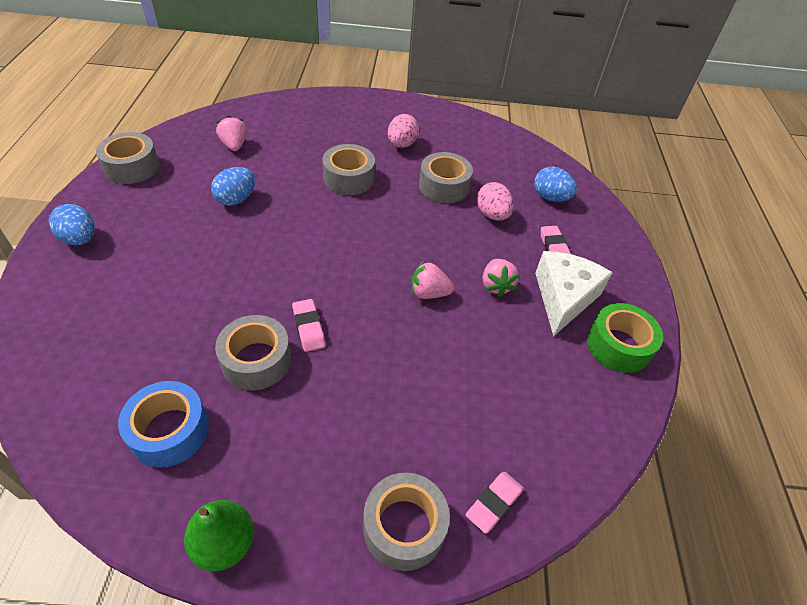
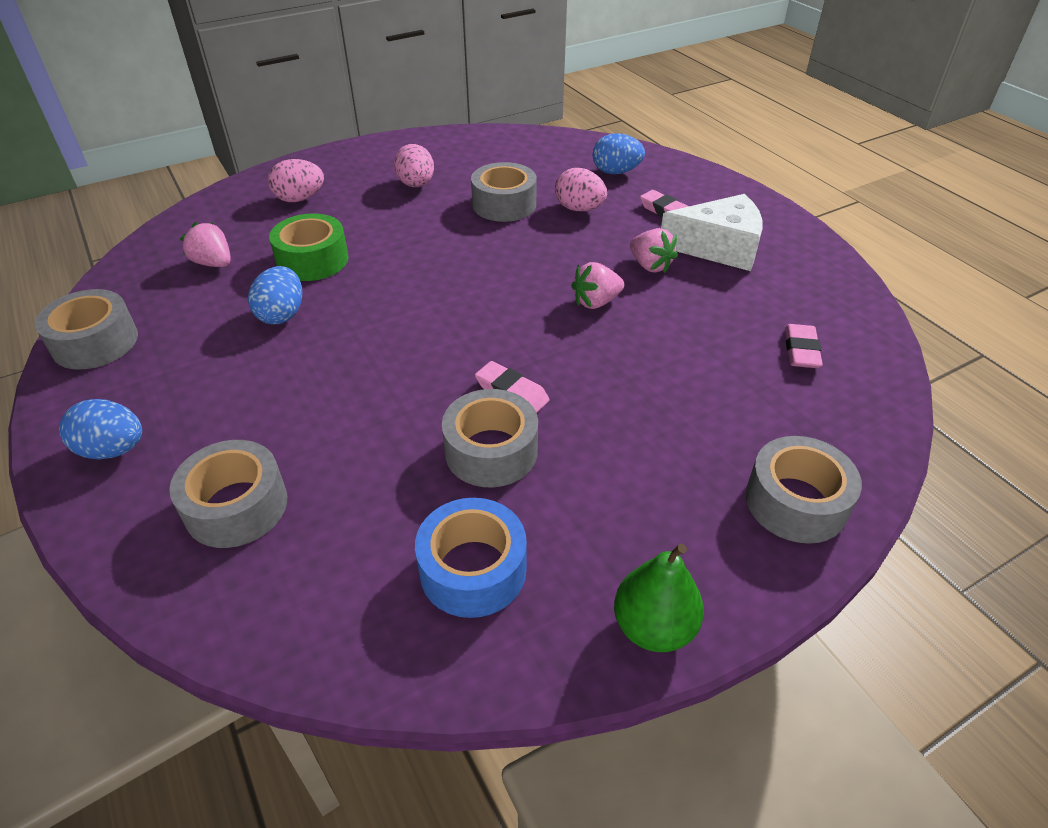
camera: 30 degrees left, 5 degrees down
(322, 122) = (299, 199): none -> pink egg
(349, 178) = (394, 239): grey tape -> grey tape (236, 506)
(494, 503) = (844, 437): pink eraser -> pink eraser (801, 350)
(564, 298) = (718, 247): white cheese -> white cheese turned 105 degrees clockwise
(618, 345) = (802, 263): green tape -> green tape (312, 260)

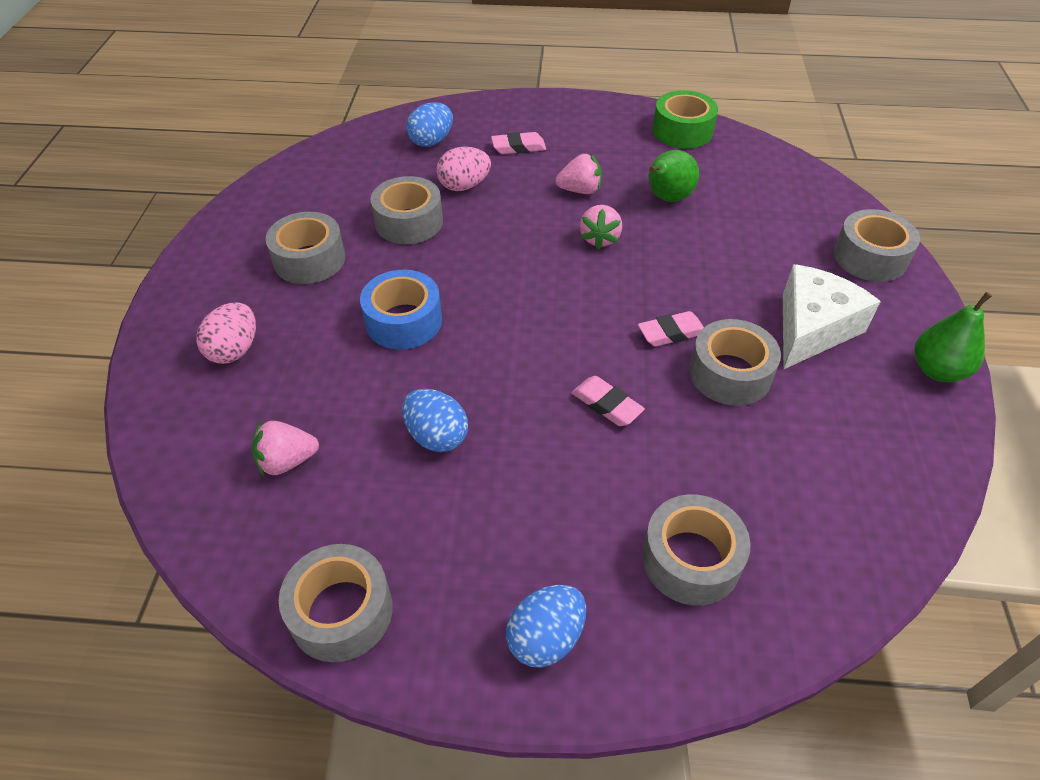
camera: 55 degrees left, 5 degrees up
(312, 260) = (364, 381): green tape -> green tape (682, 131)
(416, 185) = (309, 259): pink egg -> grey tape
(473, 569) = (844, 436): blue tape -> blue tape (403, 321)
(705, 319) = (667, 198): none -> green pear
(718, 247) = (590, 148): white cheese -> white cheese (812, 328)
(801, 350) = (735, 177): pink eraser -> pink eraser (607, 404)

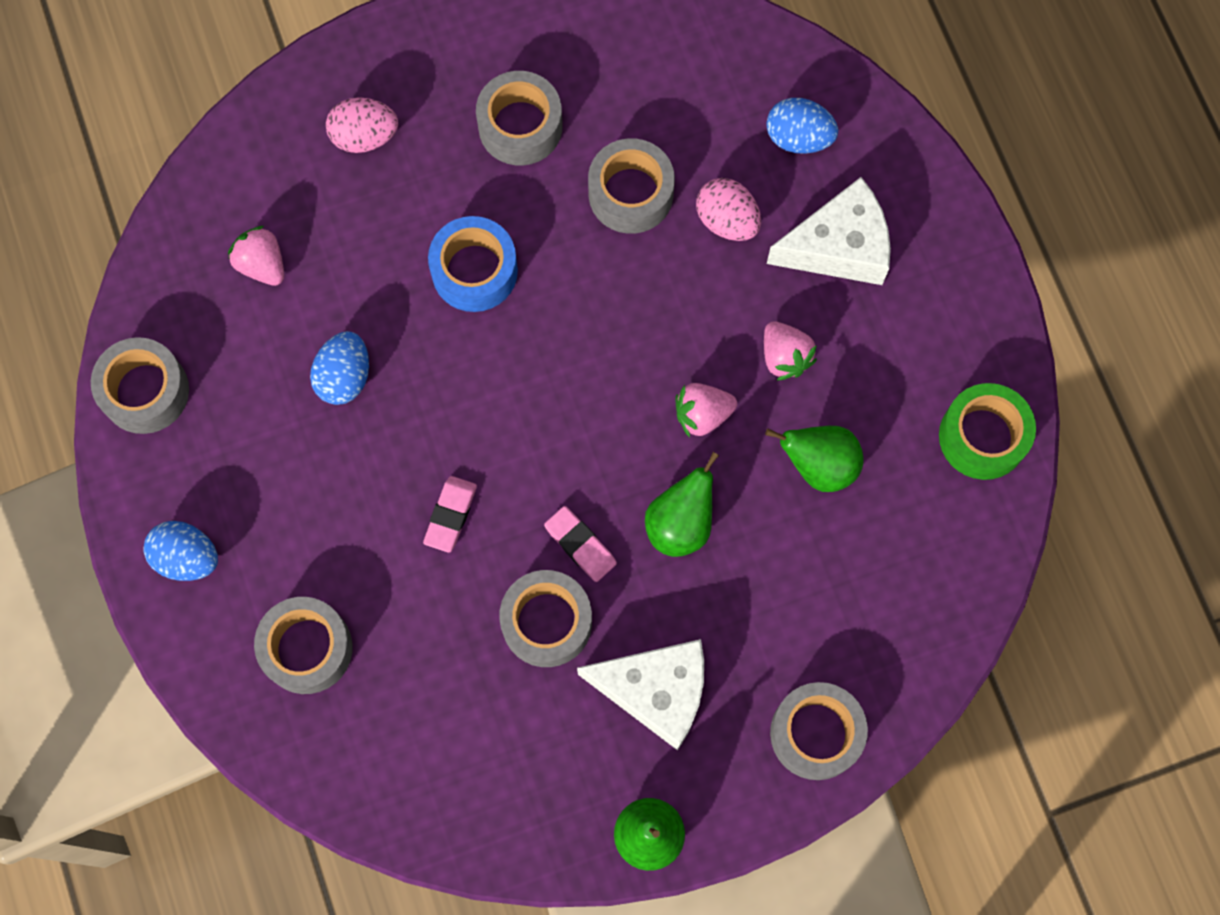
camera: 65 degrees right, 25 degrees up
(518, 147) = (839, 247): pink eraser -> white cheese
(679, 274) = (680, 523): none -> green pear

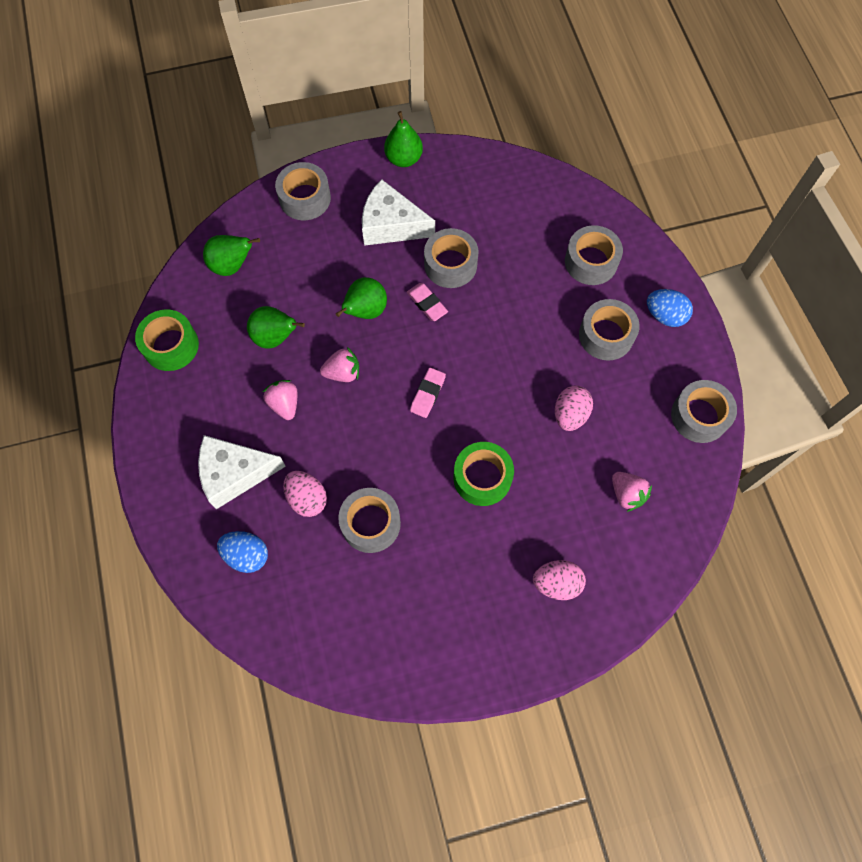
camera: 175 degrees left, 5 degrees down
(344, 377) = (570, 414): blue egg -> pink egg
(451, 515) = (504, 326): pink eraser -> pink eraser (427, 394)
(474, 271) = (482, 477): blue tape -> green tape
(520, 126) = (444, 581): grey tape -> grey tape (606, 335)
(916, 588) = (232, 265): none -> green pear

